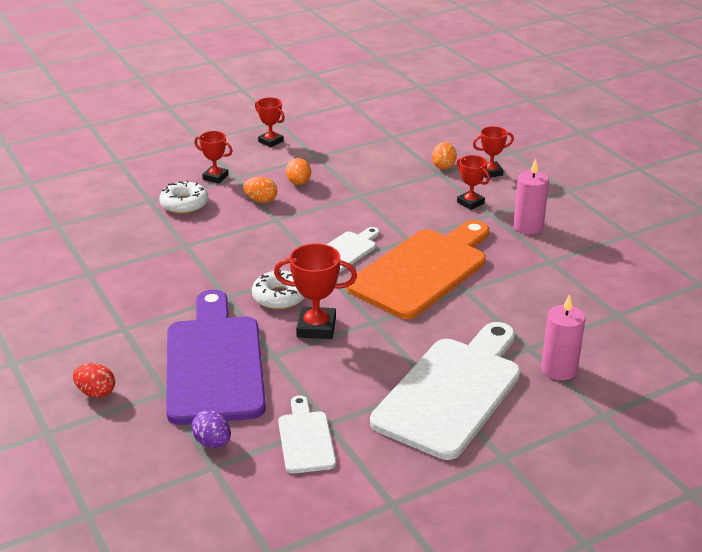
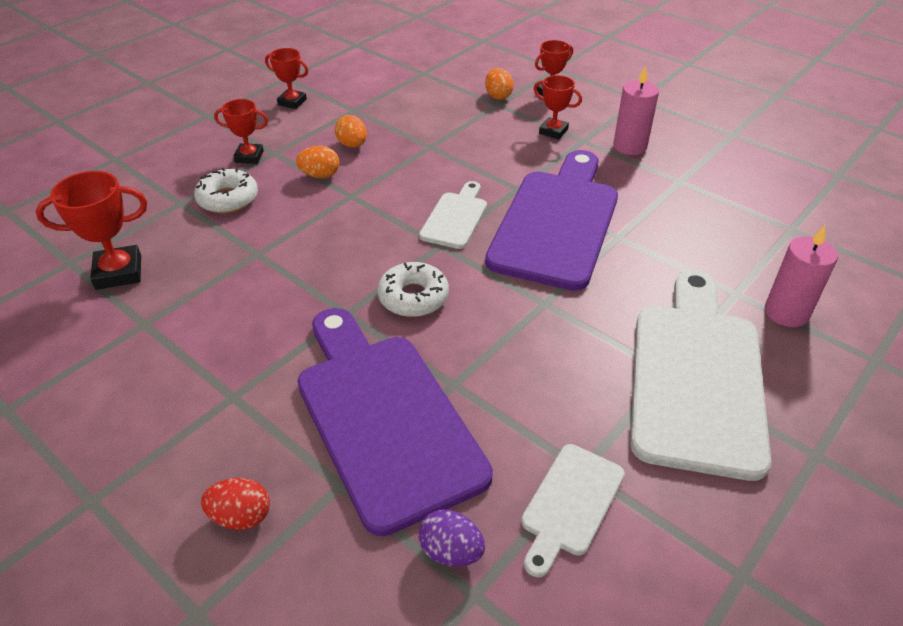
camera: 20 degrees left, 10 degrees up
(306, 439) = (570, 504): white cutting board -> white cutting board turned 120 degrees counterclockwise
(316, 327) = (483, 329): red trophy -> red trophy (118, 272)
(423, 270) = (557, 223): orange cutting board -> purple cutting board

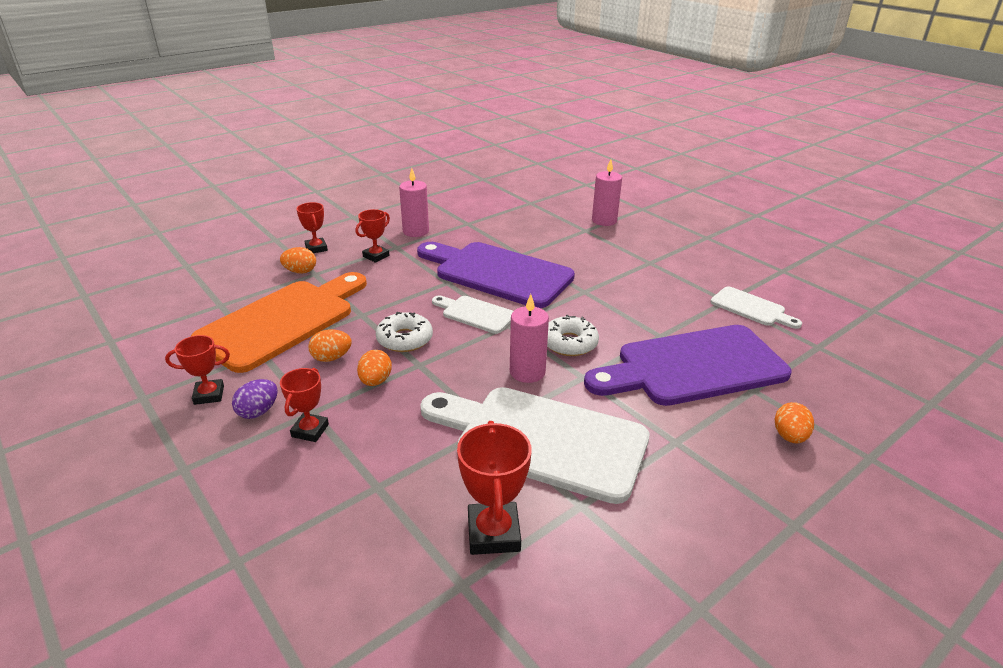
camera: 80 degrees left, 10 degrees down
(228, 199) = (387, 447): white donut -> white donut (404, 339)
(241, 516) = (789, 436): red egg -> orange egg
(292, 102) = (209, 395): red trophy -> red trophy turned 45 degrees clockwise
(349, 269) = (527, 372): none -> pink candle
(404, 108) = (282, 321): none -> orange cutting board
(451, 551) = (793, 351): purple egg -> purple egg (258, 411)
(696, 377) = (654, 255): white cutting board -> white cutting board (542, 440)

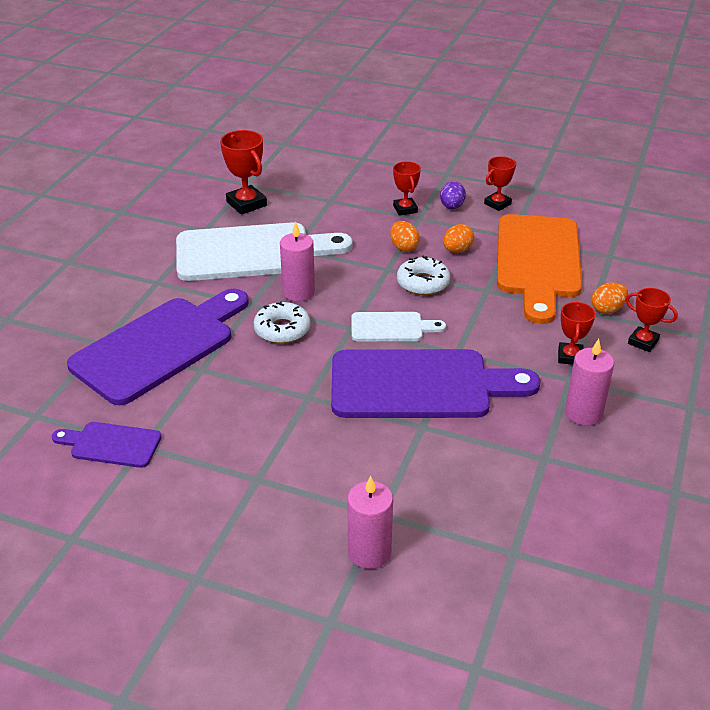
camera: 150 degrees right, 5 degrees up
(751, 308) = (111, 444): white cutting board -> purple cutting board
(789, 436) = (70, 314): orange egg -> none

